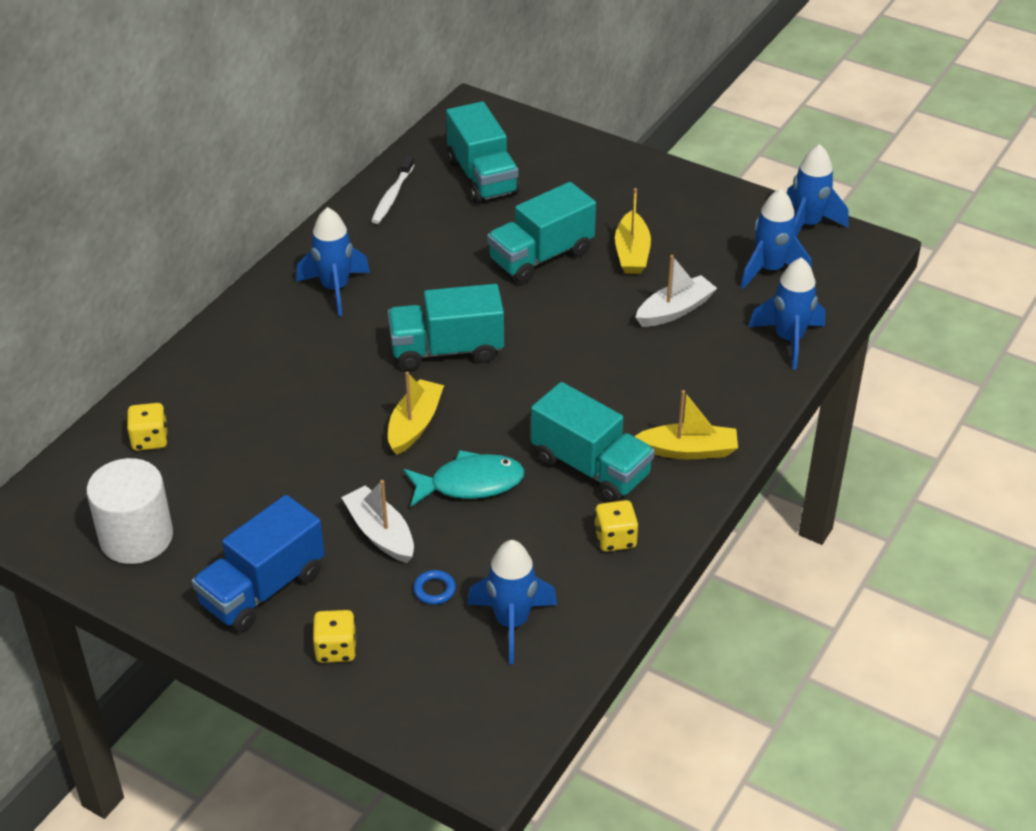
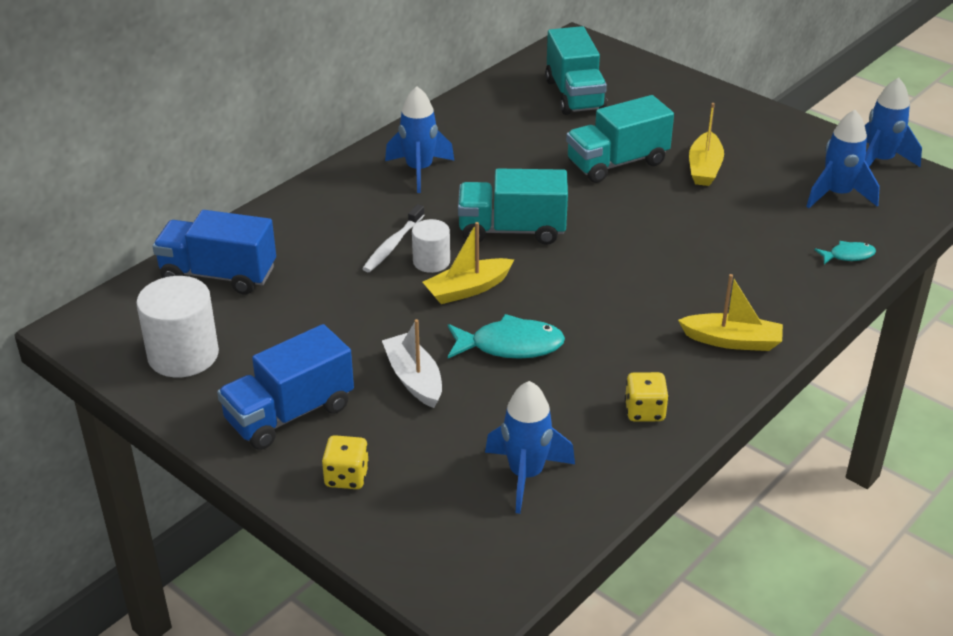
camera: 10 degrees right, 5 degrees down
(150, 439) = (218, 275): yellow dice -> blue truck
(370, 397) = (431, 262): none -> white cylinder
(392, 196) = (488, 102): white toothbrush -> white toothbrush (393, 245)
(414, 424) = (468, 289): yellow boat -> yellow boat turned 150 degrees counterclockwise
(434, 590) = (455, 435): blue ring -> none
(590, 467) = (631, 345): turquoise truck -> none
(675, 310) = (738, 219): white boat -> none
(789, 340) = (848, 255): blue rocket -> turquoise fish

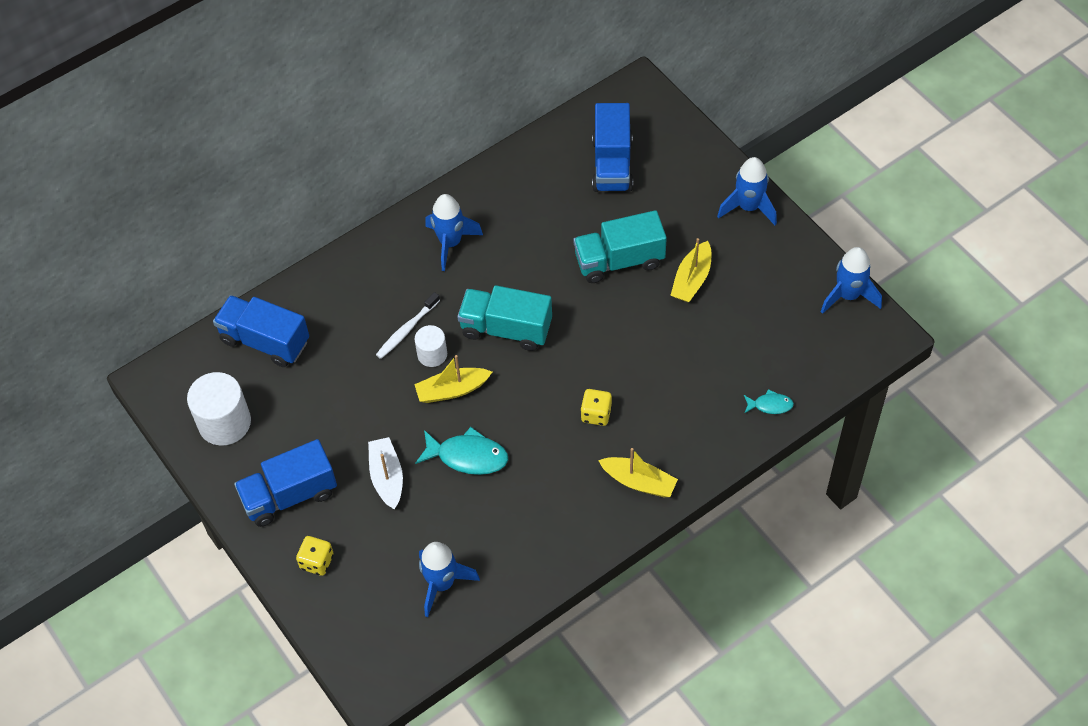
camera: 15 degrees right, 20 degrees up
(574, 95) = (612, 164): turquoise truck -> blue truck
(644, 411) = (546, 540): yellow dice -> yellow dice (596, 414)
(837, 195) = (792, 332): blue rocket -> blue rocket (748, 207)

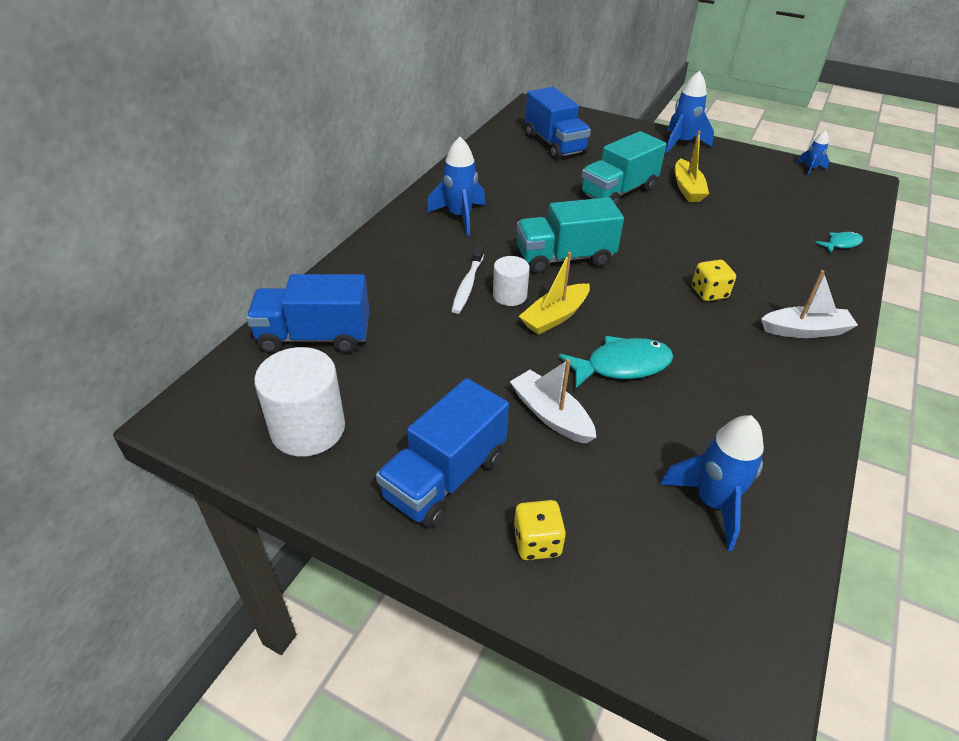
camera: 30 degrees left, 15 degrees down
(639, 482) = (805, 330): yellow boat -> white boat
(848, 295) = (810, 169): blue rocket -> blue rocket, size x0.54

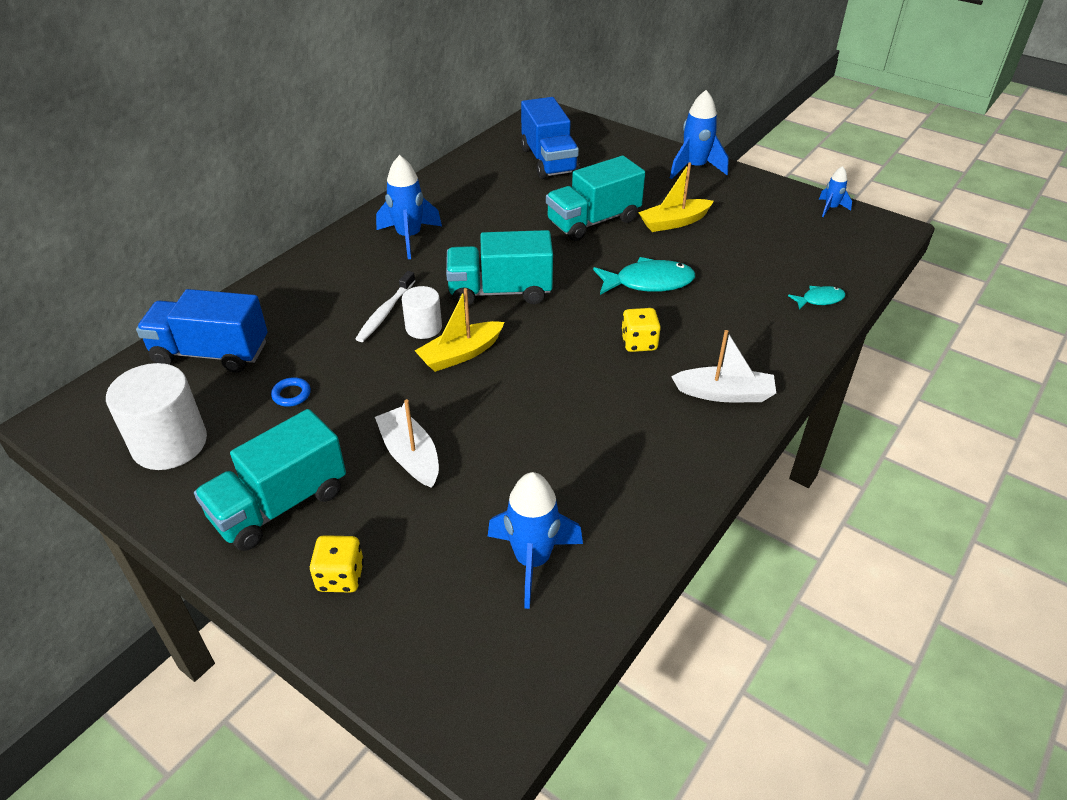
camera: 10 degrees right, 0 degrees up
(411, 369) = (291, 394): none -> blue ring
(445, 477) = (280, 504): blue truck -> turquoise truck
(621, 366) = (506, 412): turquoise fish -> turquoise fish (648, 282)
(687, 188) = (674, 222): yellow boat -> yellow boat turned 60 degrees clockwise

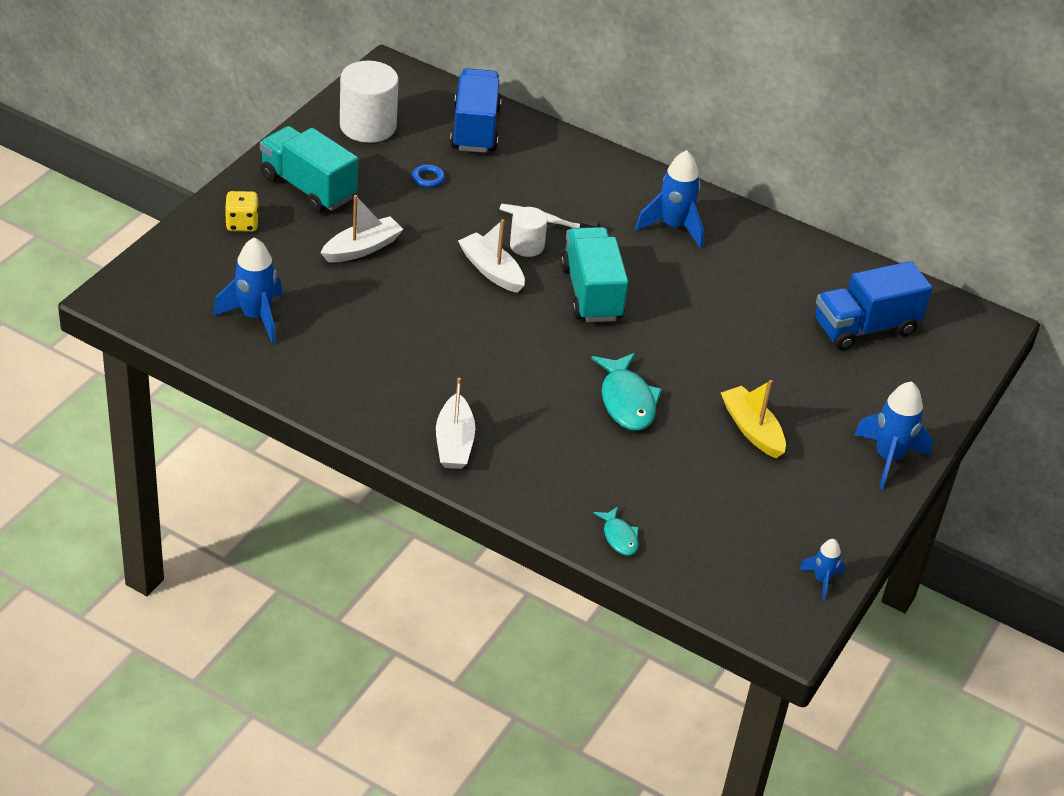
camera: 80 degrees right, 0 degrees up
(460, 354) = (491, 270): yellow boat -> white boat
(593, 221) = (737, 362): turquoise truck -> none
(639, 343) = (523, 388): yellow dice -> none

